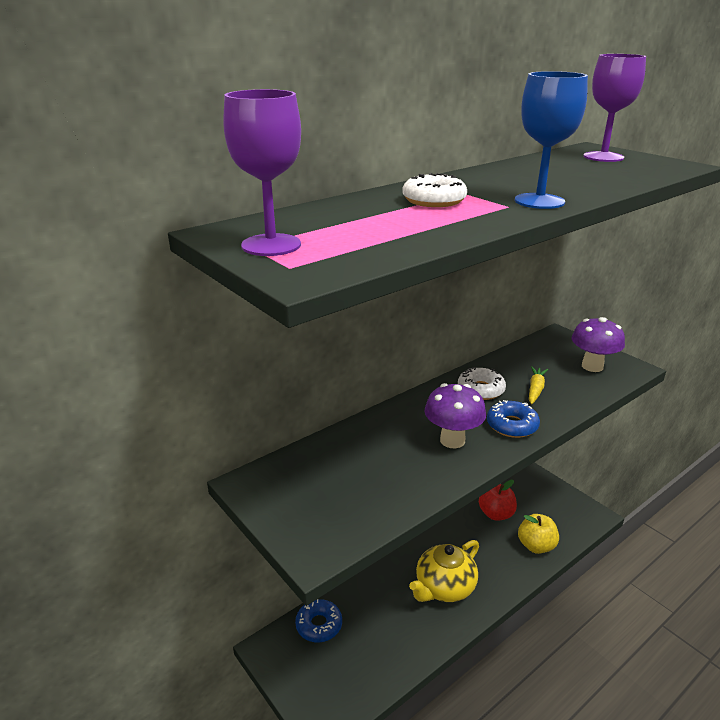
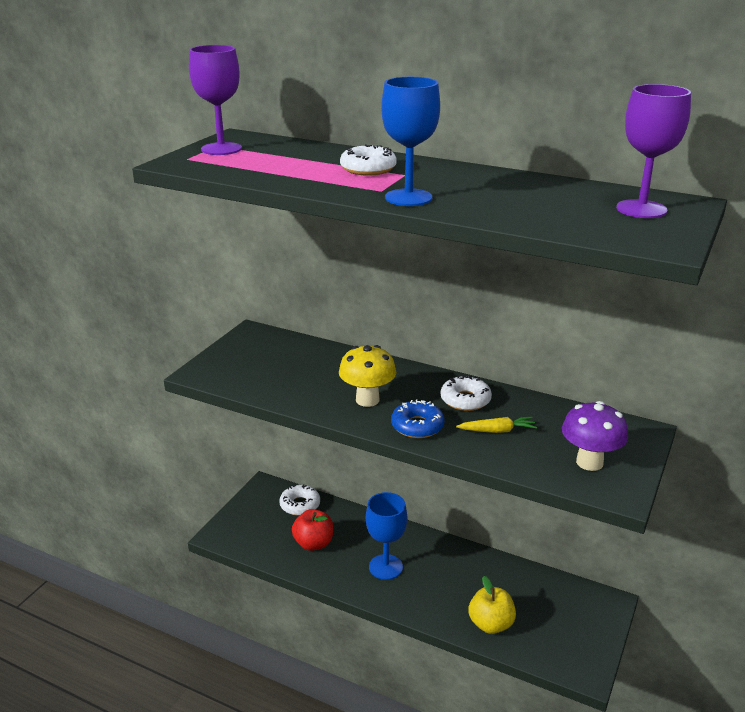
camera: 65 degrees right, 0 degrees up
(319, 625) = (300, 505): blue donut -> white donut
(444, 587) = (385, 567): yellow teapot -> blue goblet
(452, 440) = (367, 400): purple mushroom -> yellow mushroom
(496, 514) = (514, 582): red apple -> red apple (313, 543)

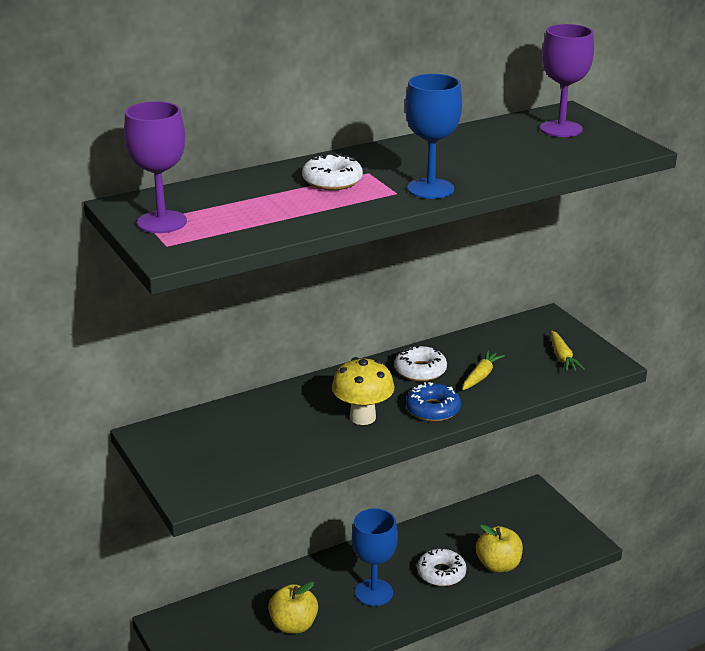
camera: 55 degrees left, 0 degrees up
(300, 505) = (225, 609): white donut -> white donut (441, 573)
(313, 543) = (293, 625): red apple -> yellow apple
(589, 462) = (562, 357): purple mushroom -> yellow carrot

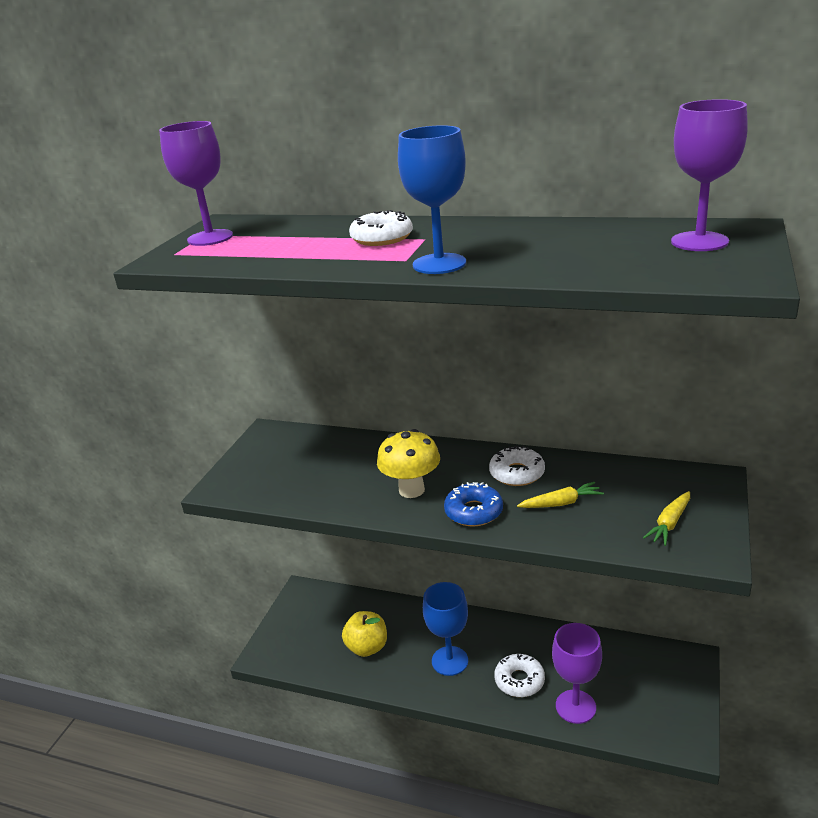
camera: 50 degrees right, 0 degrees up
(498, 565) = (575, 706): yellow apple -> purple goblet

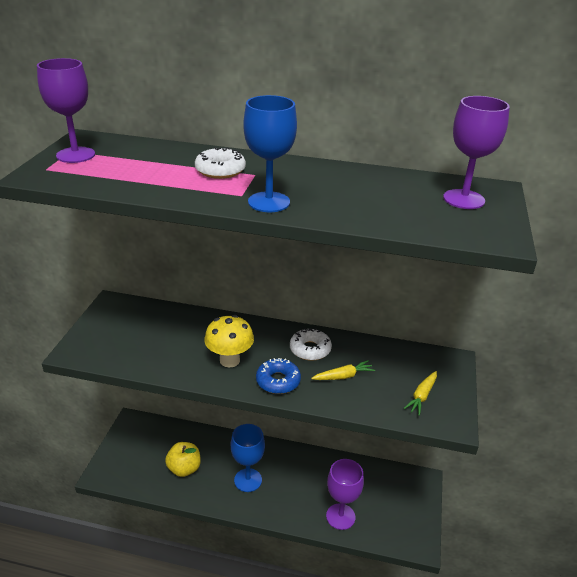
camera: 10 degrees left, 5 degrees up
(519, 680) = (300, 496): white donut -> none

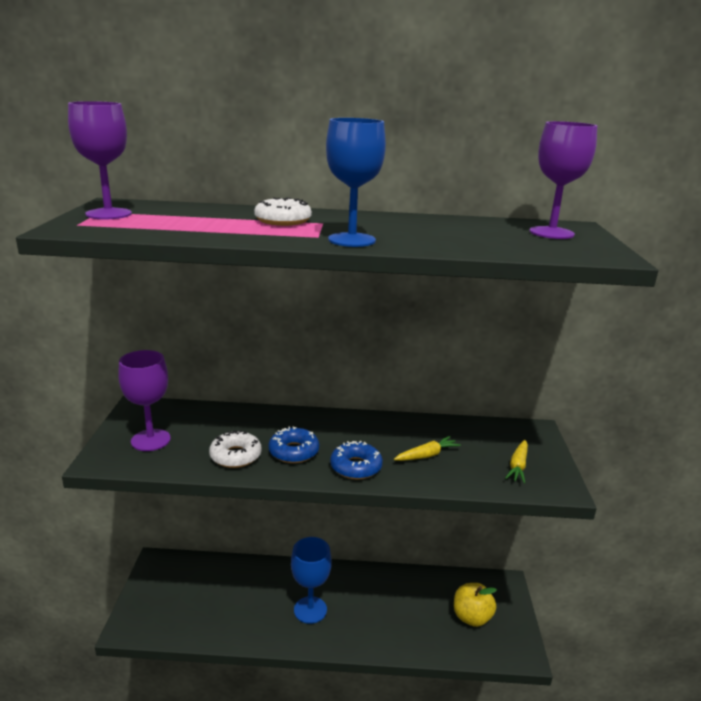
camera: 10 degrees left, 10 degrees down
(184, 468) = (231, 607): yellow apple -> yellow apple (471, 617)
(229, 360) = (294, 451): yellow mushroom -> blue donut
(310, 349) = (381, 433): white donut -> white donut (235, 456)
(340, 516) = (427, 636): purple goblet -> purple goblet (150, 440)

